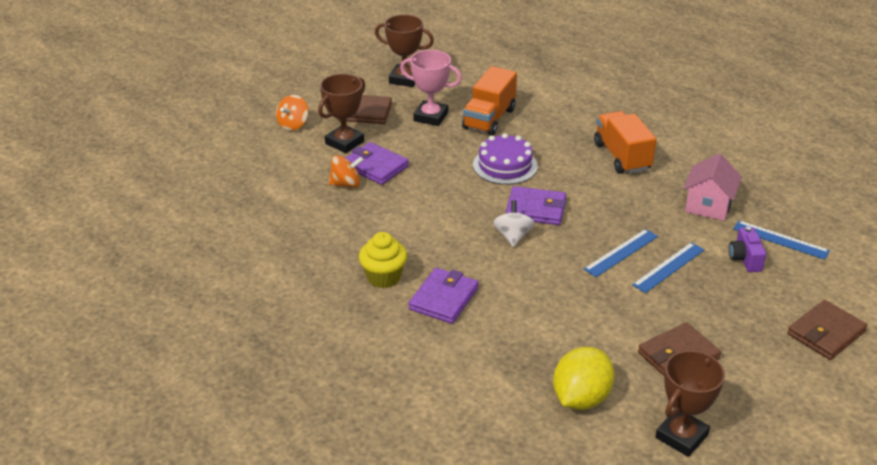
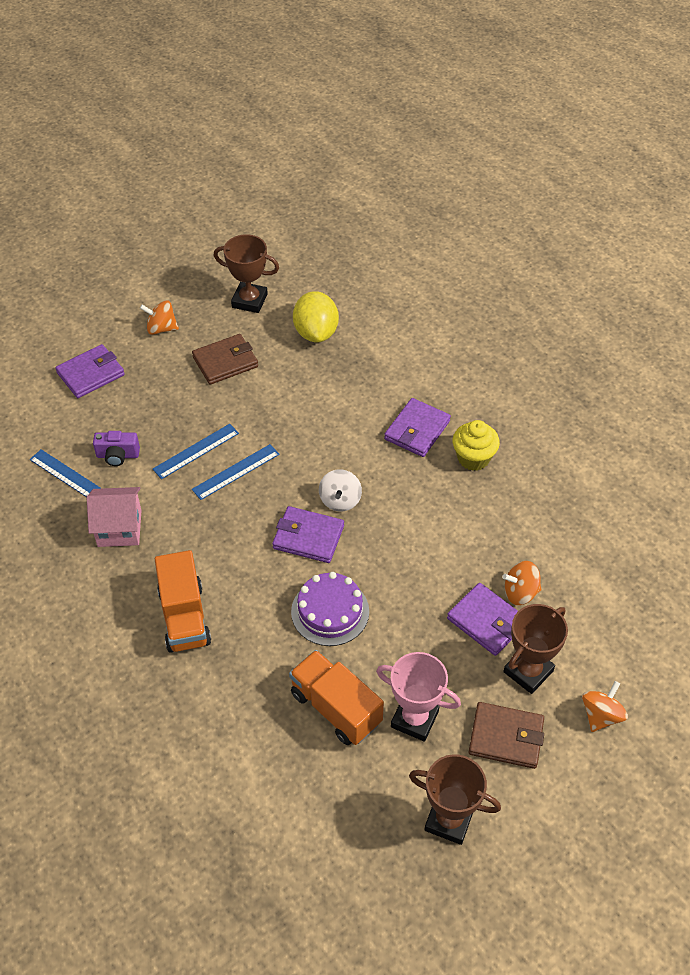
camera: 175 degrees left, 15 degrees up
(489, 119) = (335, 708): orange truck -> orange truck turned 75 degrees counterclockwise
(581, 398) = (316, 332): yellow lemon -> yellow lemon turned 45 degrees counterclockwise
(681, 436) = (249, 301): brown trophy -> brown trophy turned 60 degrees clockwise
(708, 206) = (119, 528): pink house -> pink house turned 60 degrees clockwise
(745, 259) = (118, 455): purple camera -> purple camera turned 90 degrees clockwise
(776, 391) = (161, 328): none -> orange spinning top
(826, 333) = (91, 374): brown wallet -> purple wallet

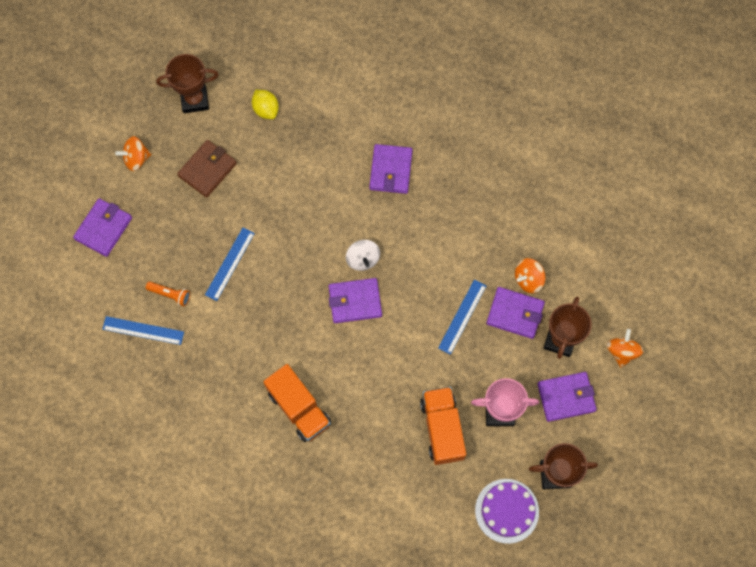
camera: 25 degrees left, 20 degrees up
(118, 455) = (170, 294): purple camera -> orange flashlight
(119, 528) = (209, 357): pink house -> none
(236, 472) = (271, 269): blue ruler -> blue ruler (462, 317)
(316, 332) = (266, 109): yellow lemon -> yellow lemon, size x0.63
(330, 611) = (401, 356): purple cake -> purple cake (507, 511)
(335, 708) = (442, 429): orange truck -> orange truck turned 60 degrees clockwise
(473, 458) = (444, 178): yellow cupcake -> none
(506, 737) = (566, 397): brown wallet -> purple wallet

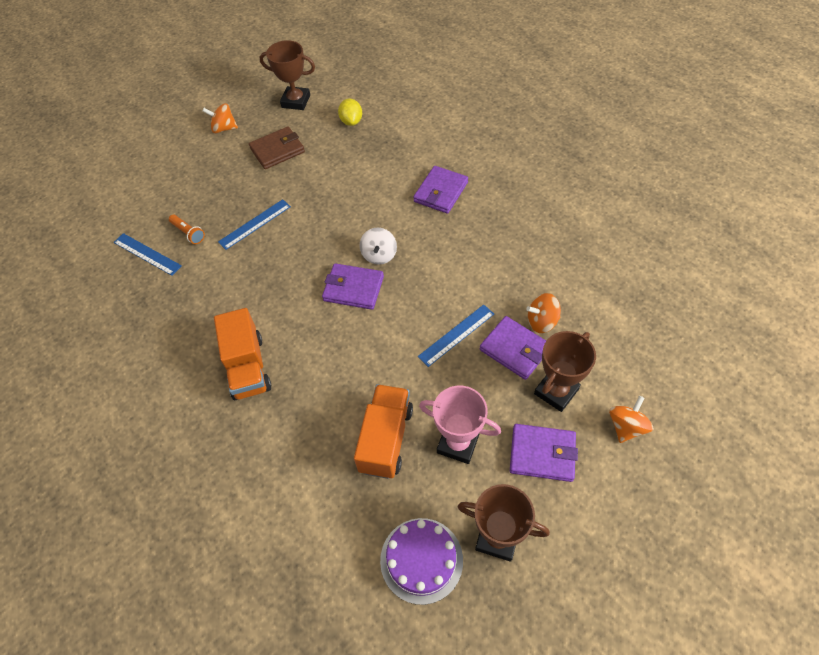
camera: 25 degrees right, 15 degrees down
(103, 228) = (166, 169): purple wallet -> none

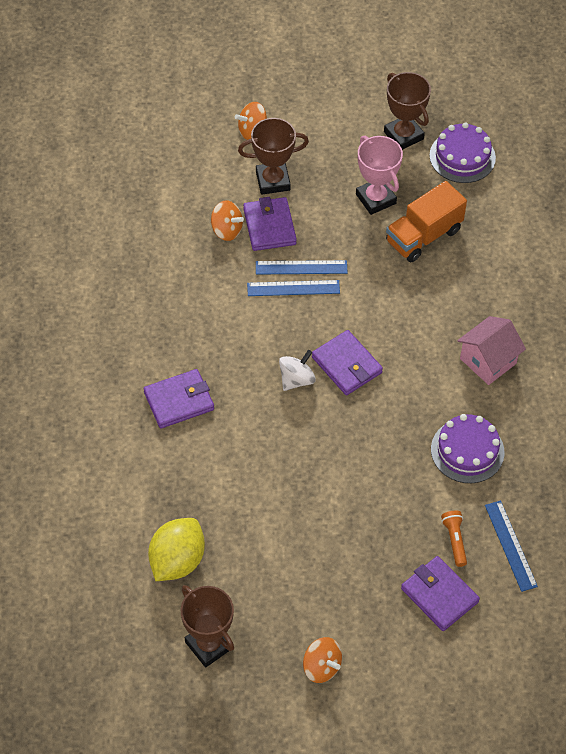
camera: 145 degrees left, 0 degrees up
(218, 291) = (467, 451): none -> purple cake
(248, 367) = (488, 361): orange truck -> pink house
(255, 224) = (382, 501): blue ruler -> blue ruler (293, 288)
(277, 150) = (288, 582): brown wallet -> none
(351, 121) = (177, 561): yellow lemon -> yellow lemon, size x1.58
(542, 454) = (325, 155): purple wallet -> purple wallet (439, 595)

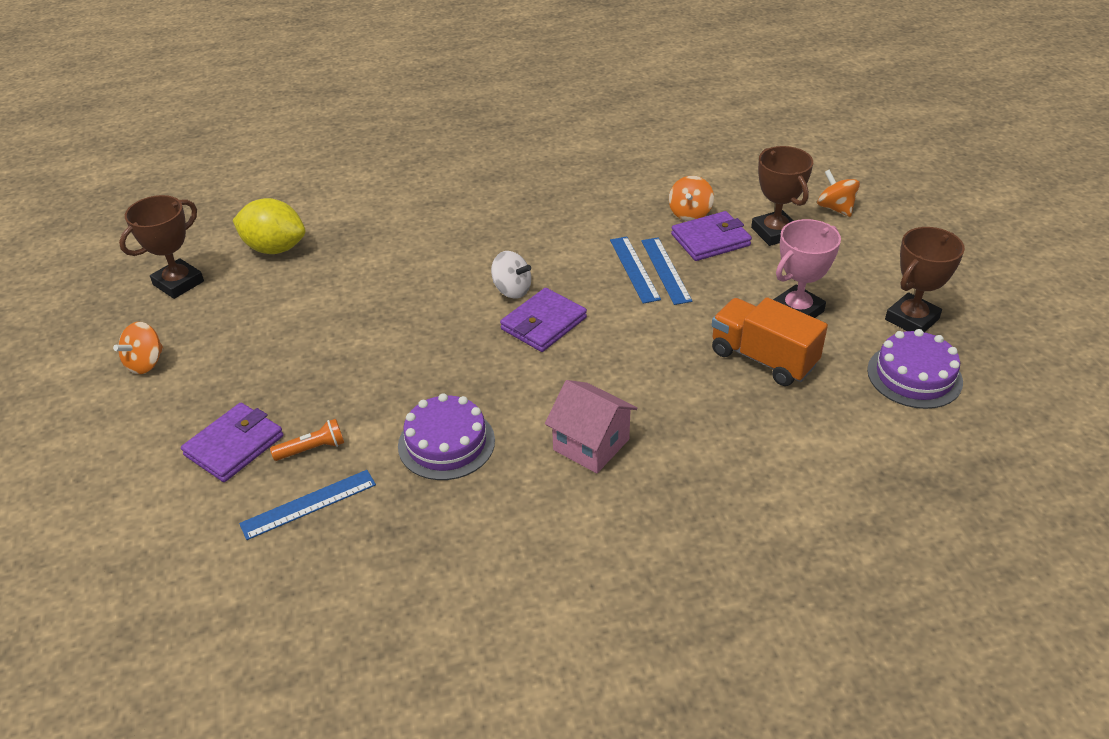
camera: 80 degrees right, 15 degrees down
(179, 401) = (462, 219): purple wallet -> none

